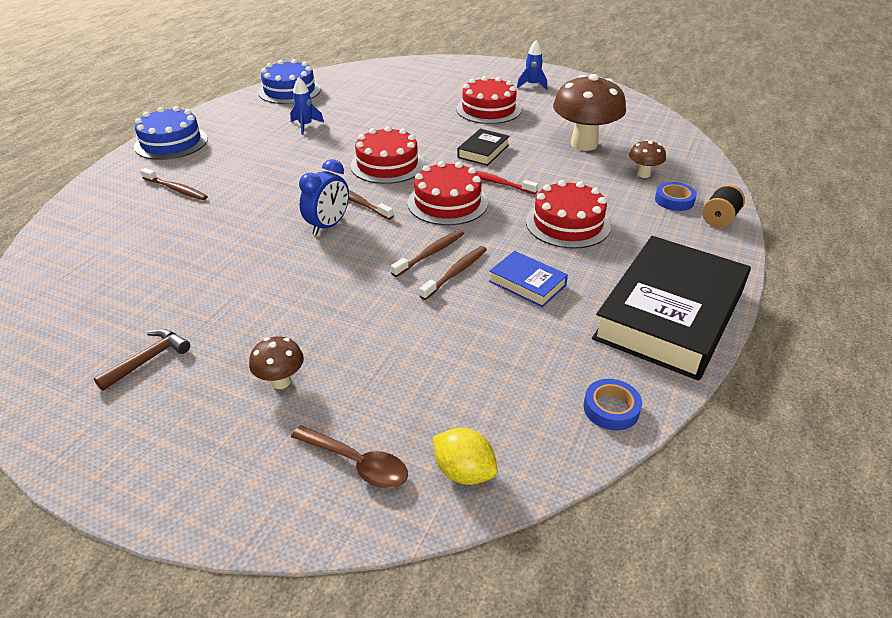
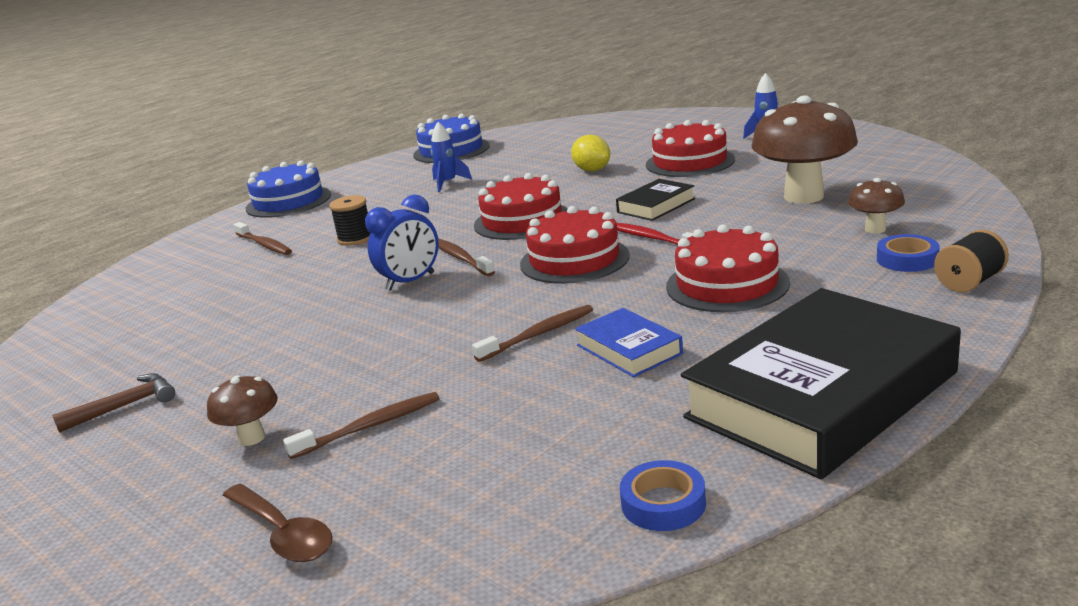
camera: 20 degrees right, 15 degrees down
(256, 183) = (355, 239): none -> black spool
(430, 253) = (518, 313): brown toothbrush -> brown toothbrush (370, 426)
(464, 472) = (410, 558): yellow lemon -> yellow lemon (592, 170)

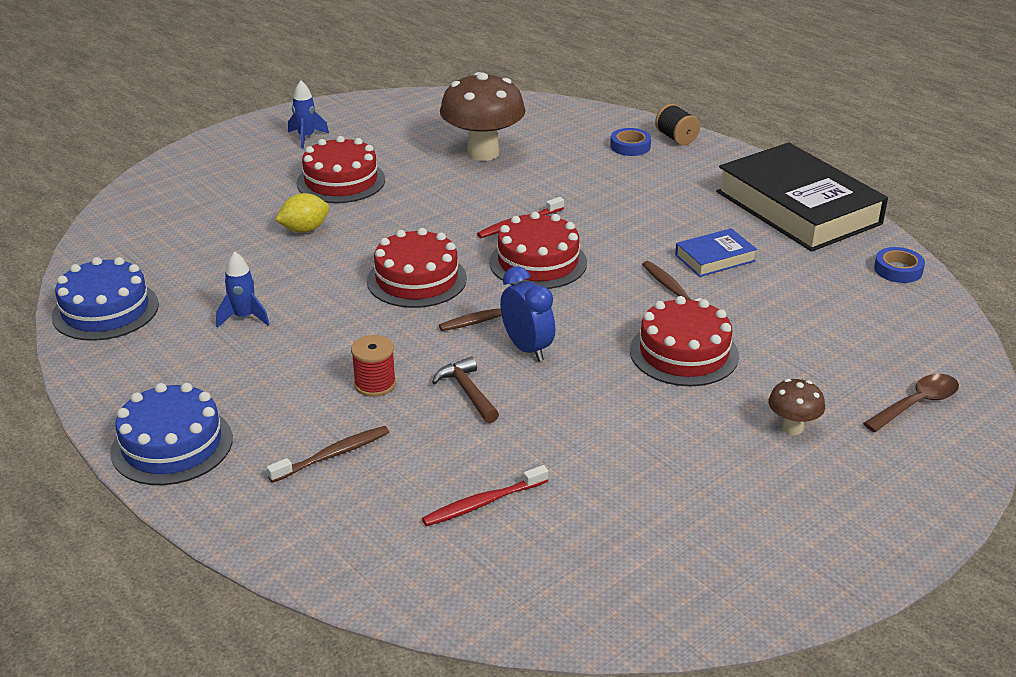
camera: 85 degrees left, 10 degrees up
(125, 406) = (715, 513): brown hammer -> brown hammer (467, 392)
(186, 303) = (483, 503): none -> red toothbrush
(355, 239) = (375, 384): black spool -> red spool
(370, 426) = (790, 370): brown toothbrush -> none
(656, 206) = (443, 212): black book -> none
(727, 284) = (630, 209): red cake -> red cake (684, 353)
(875, 229) = (571, 144): brown mushroom -> none

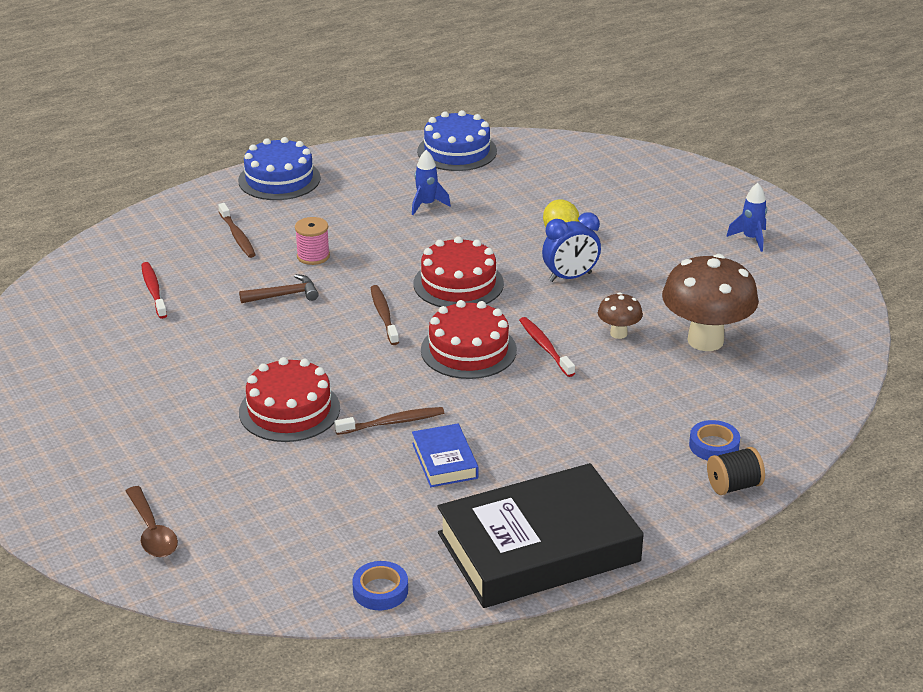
camera: 100 degrees right, 0 degrees up
(341, 181) = (652, 254): red cake -> none
(375, 384) = (313, 256): red spool -> pink spool
(527, 348) = (331, 329): blue clock -> blue clock (570, 277)
(792, 428) = (158, 449): brown mushroom -> brown mushroom (618, 333)

